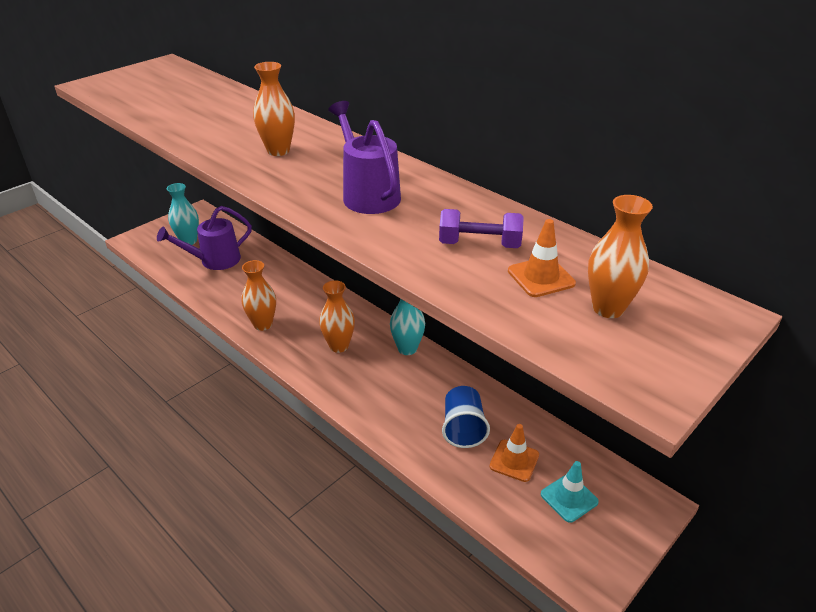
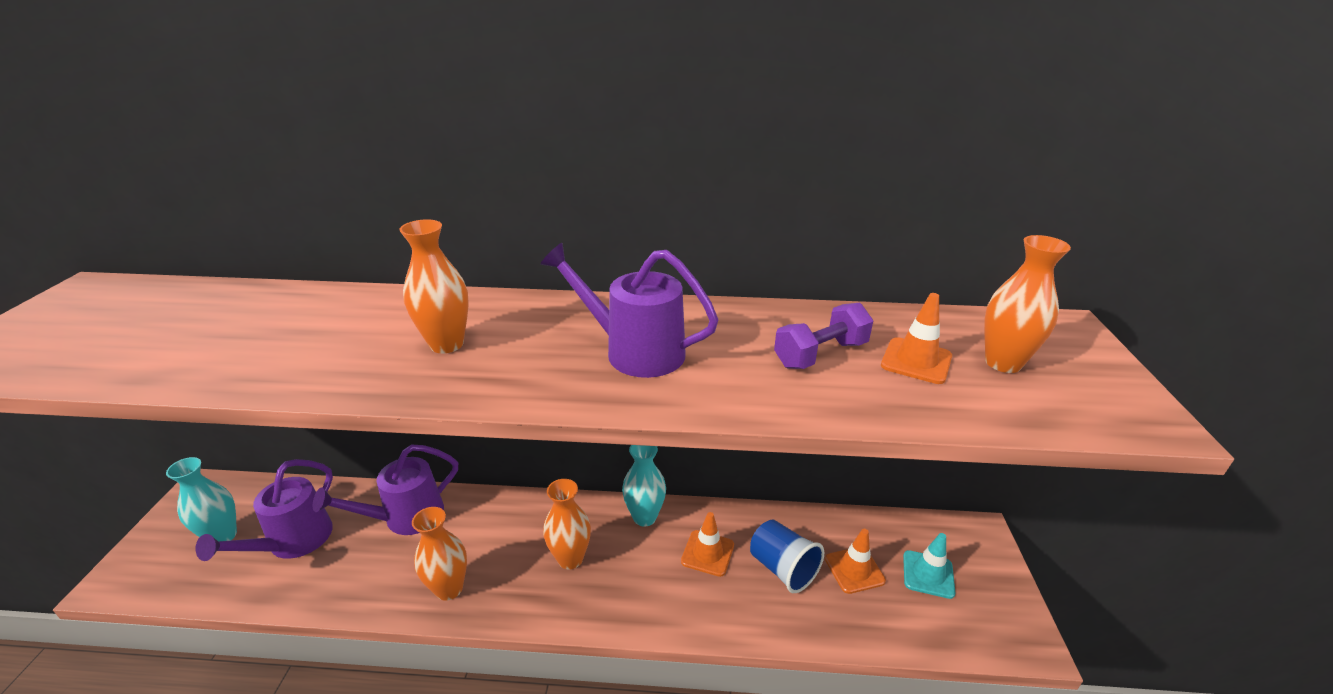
camera: 40 degrees left, 5 degrees down
(275, 276) = (405, 518): none -> purple watering can
(423, 391) = (707, 553): none -> orange traffic cone

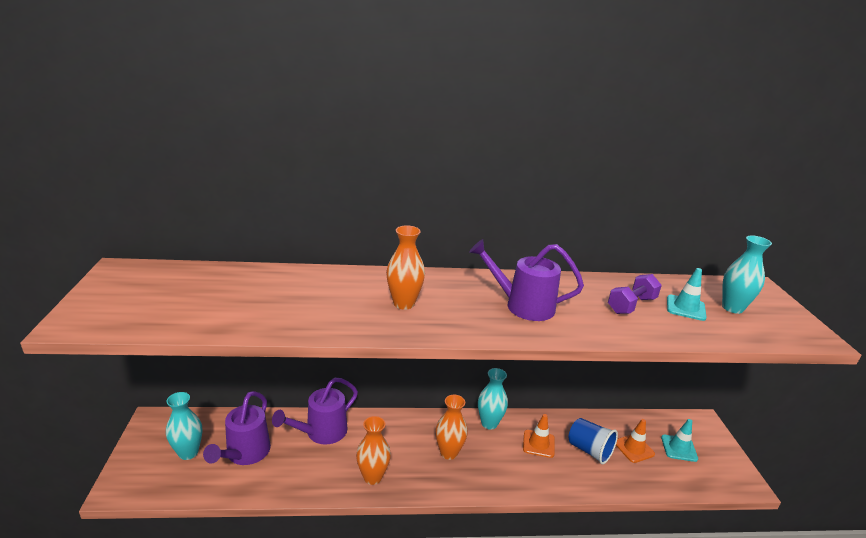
camera: 10 degrees left, 5 degrees down
(916, 361) = (685, 308): orange traffic cone -> turquoise traffic cone
(1003, 363) = (732, 308): orange vase -> turquoise vase

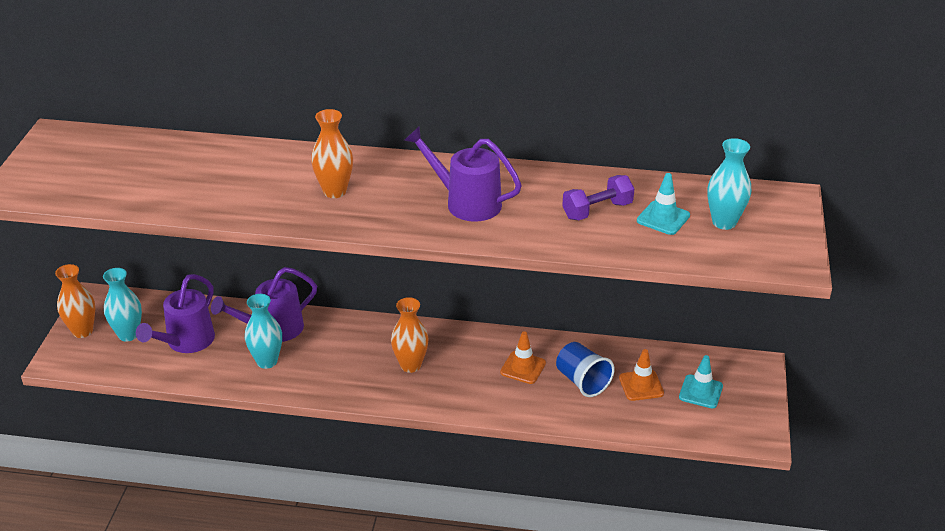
camera: 15 degrees right, 10 degrees up
(372, 477) = (316, 380): orange vase -> orange vase (82, 331)
(489, 423) = (473, 339): turquoise vase -> turquoise vase (267, 361)

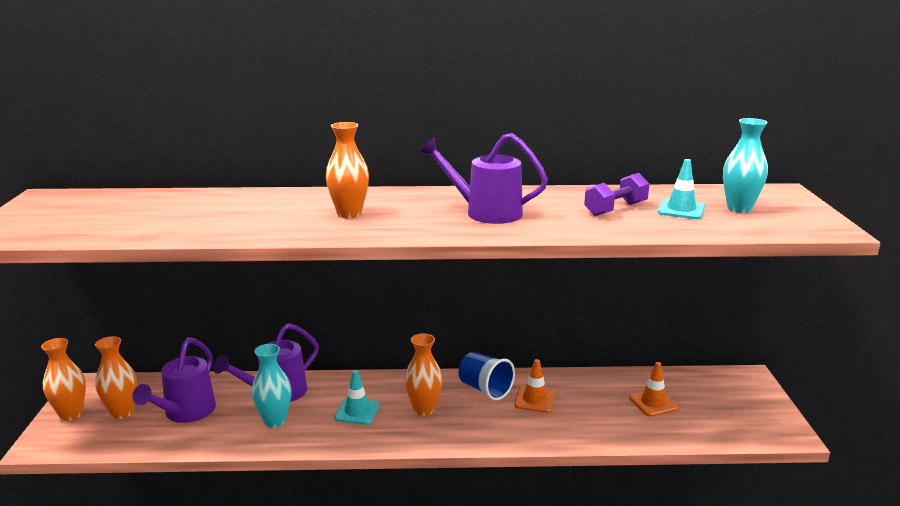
camera: 10 degrees left, 15 degrees down
(128, 334) = (122, 412): turquoise vase -> orange vase
(582, 381) = (596, 405): blue cup -> blue cup (485, 389)
(700, 392) = (710, 402): turquoise traffic cone -> turquoise traffic cone (357, 411)

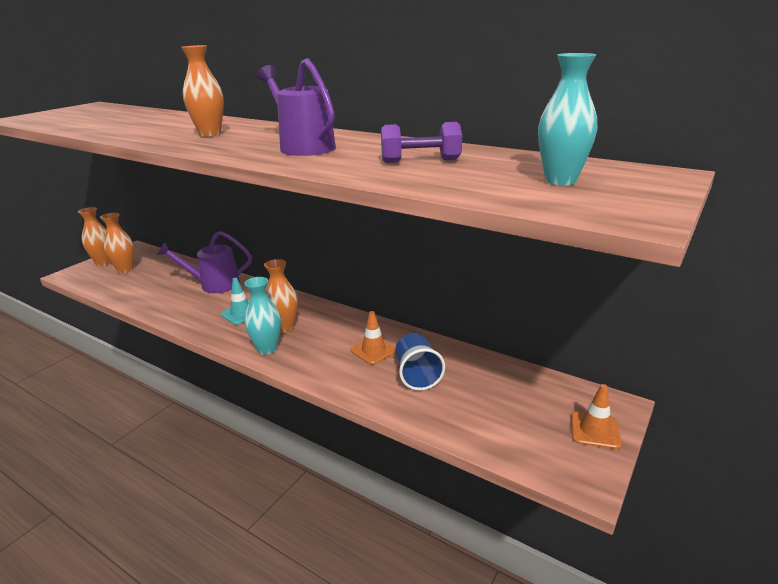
camera: 35 degrees right, 5 degrees up
(185, 413) = (152, 280): purple watering can -> none
(274, 421) = (187, 302): turquoise vase -> turquoise vase (267, 349)
(485, 389) = (347, 329): blue cup -> blue cup (417, 375)
(653, 403) = (475, 392): orange traffic cone -> orange traffic cone (595, 430)
(681, 210) = (488, 171): turquoise traffic cone -> none

